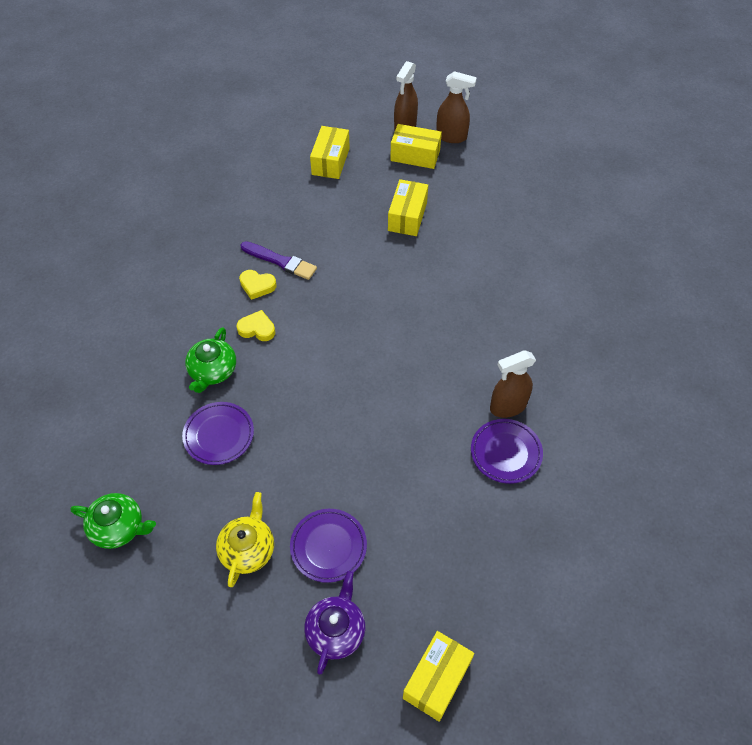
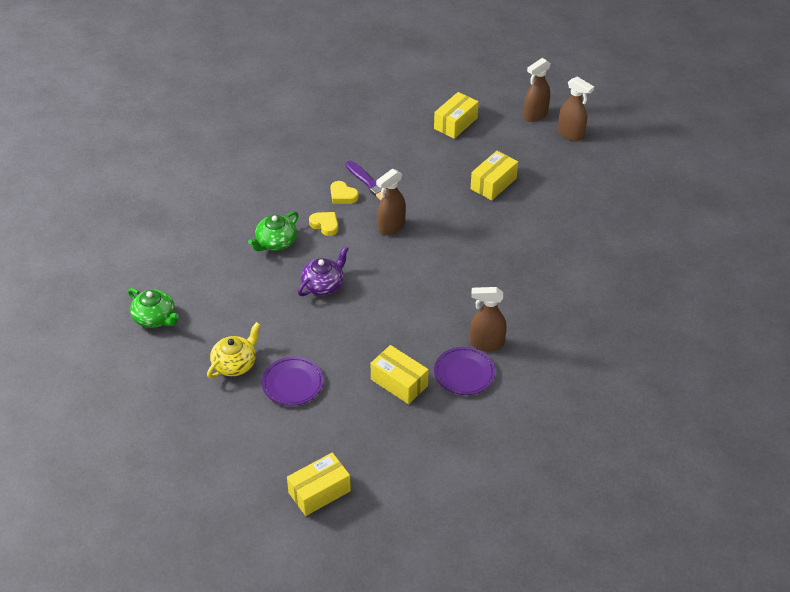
camera: 25 degrees right, 10 degrees down
(219, 435) = (256, 285): purple plate -> none
(330, 305) = (391, 227): none -> brown spray bottle
(336, 630) = (267, 435): purple teapot -> purple teapot (323, 284)
(415, 155) = (529, 140): yellow box -> yellow box (399, 382)

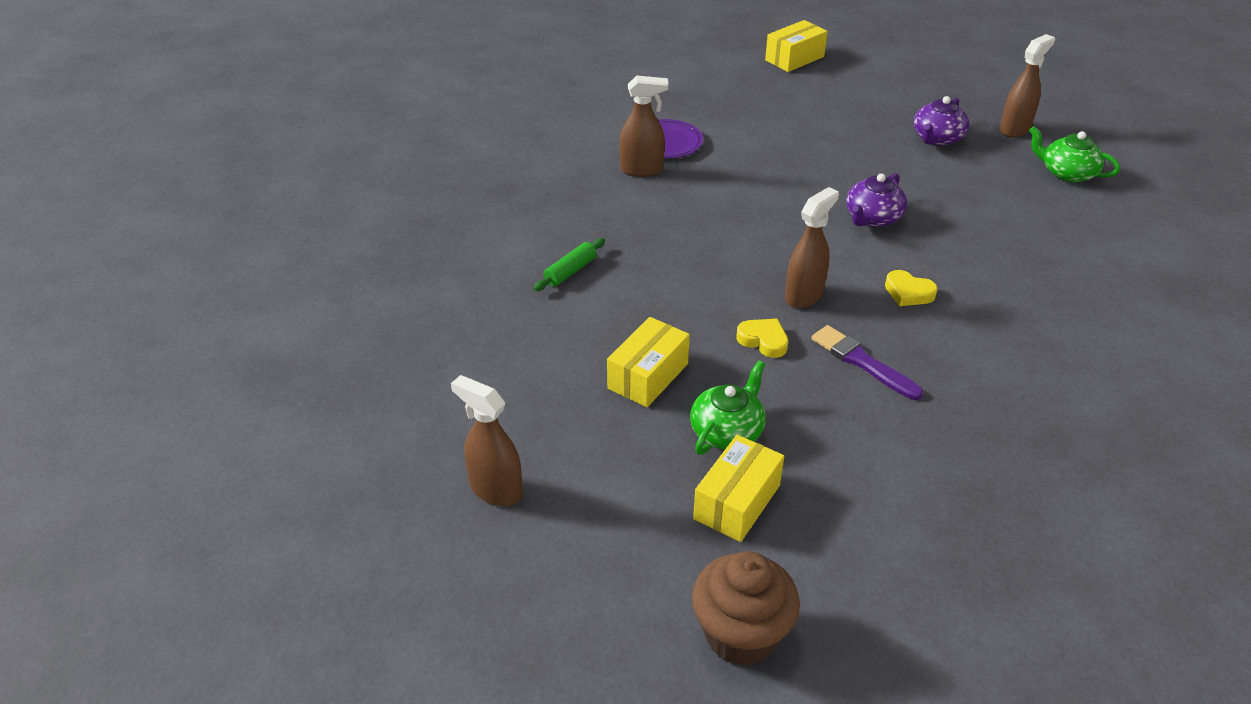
camera: 175 degrees right, 5 degrees down
(235, 364) = (937, 138): yellow teapot -> purple teapot
(276, 242) = (969, 265): green teapot -> green teapot (727, 431)
(292, 383) = (861, 126): purple plate -> none
(342, 195) = (902, 339): yellow heart -> yellow heart (763, 340)
(399, 382) = (740, 132): yellow box -> none
(463, 79) = (741, 635): none -> brown cupcake
(535, 115) = (567, 535): brown spray bottle -> brown spray bottle (1015, 129)
(540, 254) = (570, 271): none -> green rolling pin

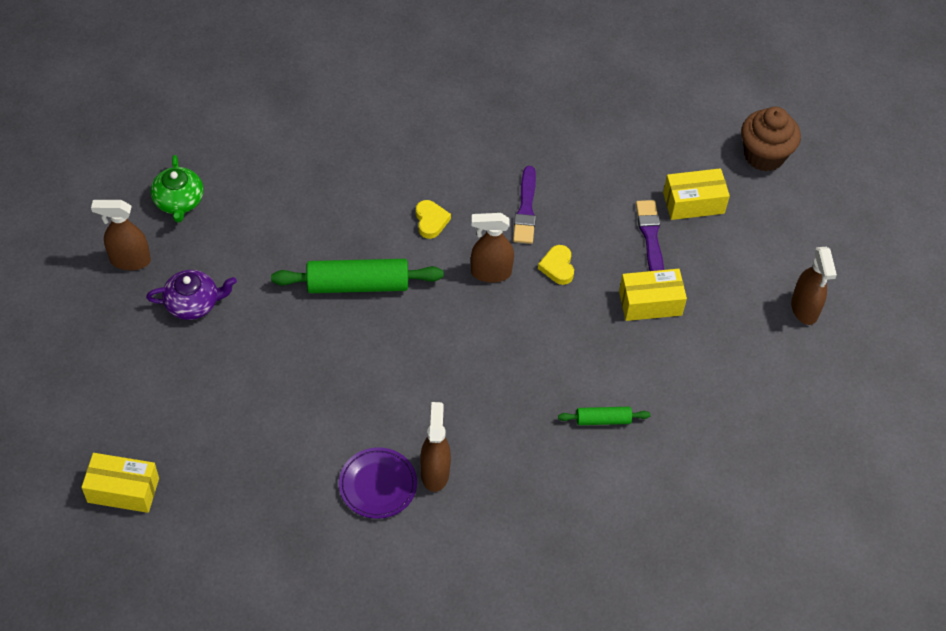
camera: 135 degrees left, 15 degrees up
(642, 170) = (435, 472): brown spray bottle -> brown spray bottle turned 45 degrees clockwise
(727, 431) = (650, 237): green teapot -> purple brush
(872, 218) = (357, 284): purple teapot -> green rolling pin

